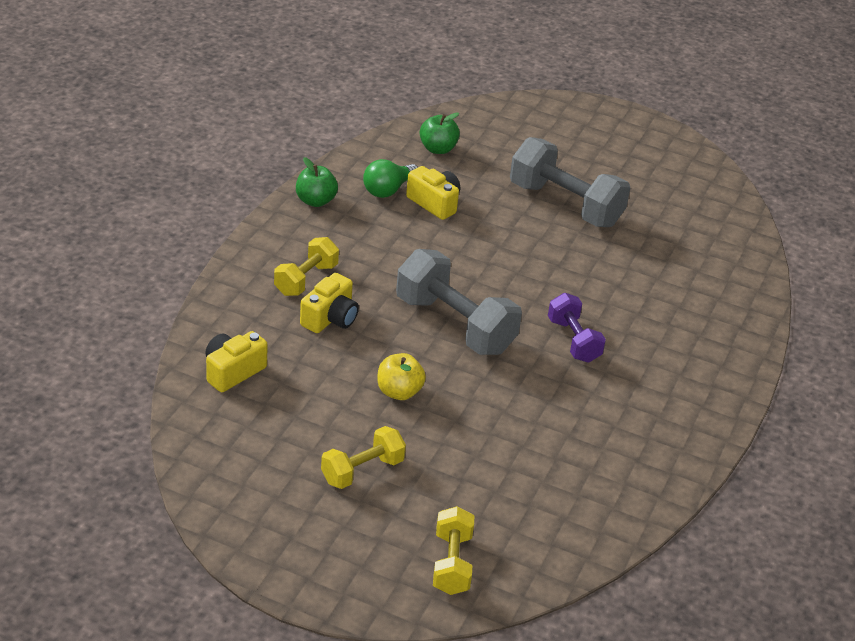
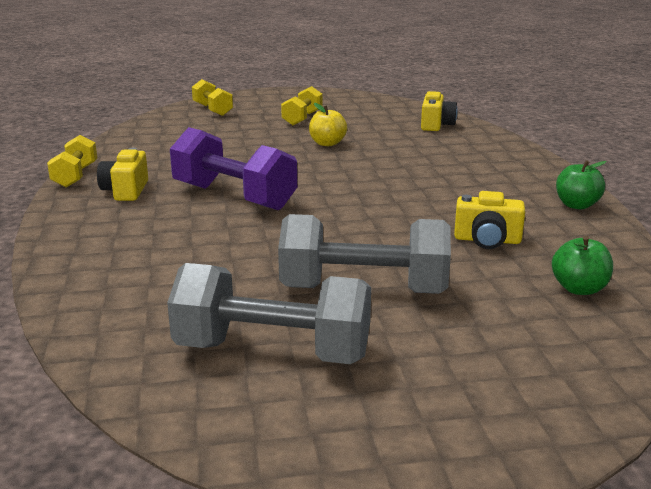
camera: 150 degrees right, 15 degrees down
(306, 279) = (480, 165): yellow dumbbell -> yellow dumbbell (75, 176)
(330, 318) = (427, 156): yellow camera -> yellow camera (125, 191)
(388, 190) = (544, 234): green light bulb -> none
(455, 325) = (338, 177): grey dumbbell -> grey dumbbell (273, 352)
(573, 340) = (234, 197): purple dumbbell -> purple dumbbell, size x1.73

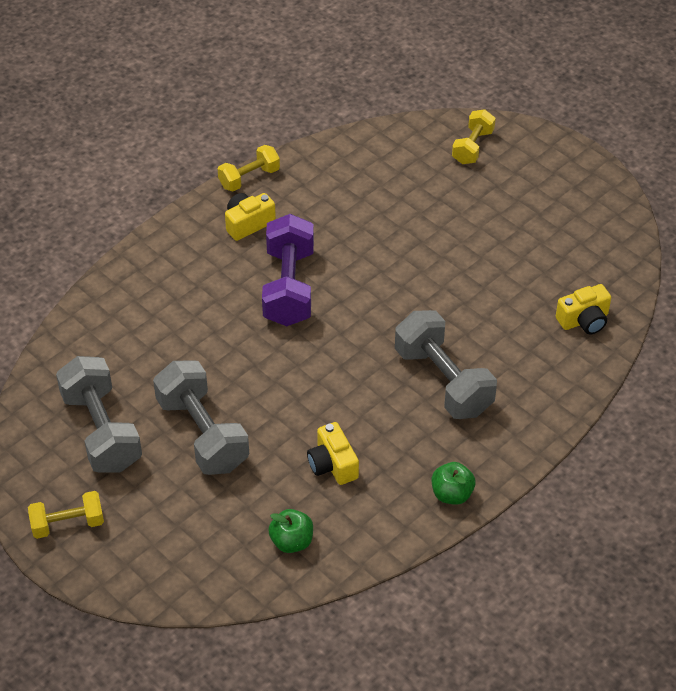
camera: 55 degrees right, 25 degrees up
(302, 118) = (509, 219): yellow dumbbell -> yellow dumbbell (68, 524)
(327, 143) = (455, 274): yellow apple -> none
(438, 175) = (443, 381): none -> grey dumbbell

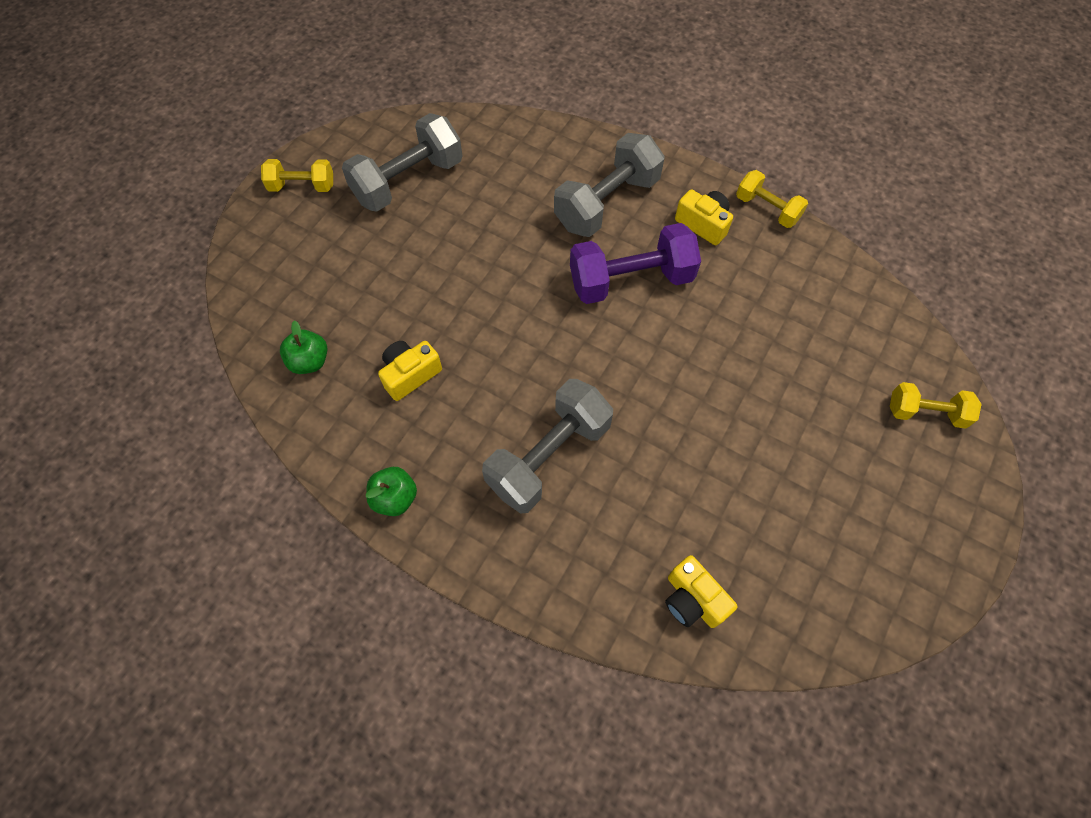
camera: 75 degrees right, 15 degrees up
(68, 524) = (302, 186): yellow dumbbell -> yellow dumbbell turned 60 degrees counterclockwise
(202, 434) = (423, 256): grey dumbbell -> grey dumbbell (607, 203)

